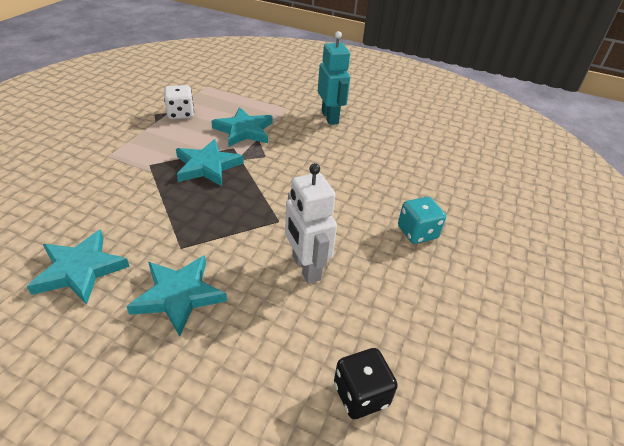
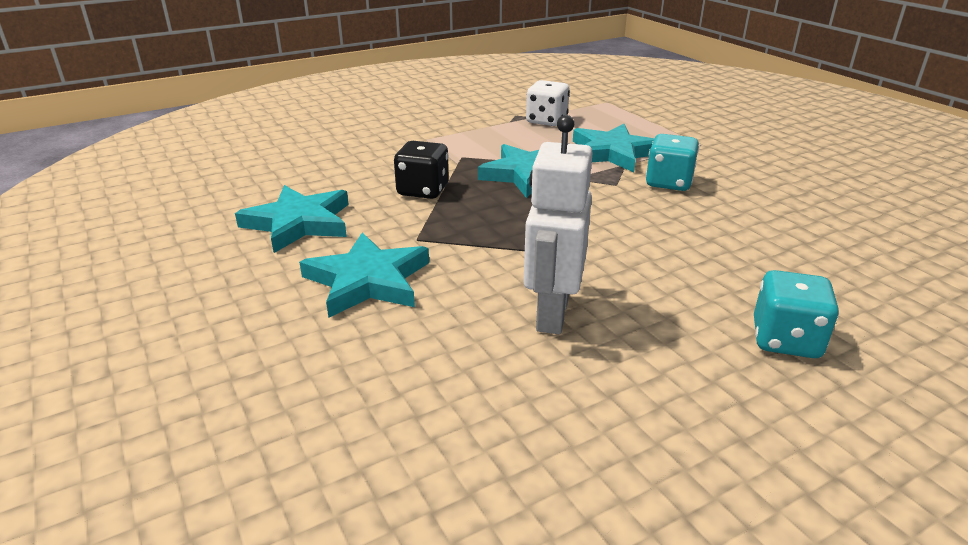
camera: 40 degrees right, 10 degrees down
(292, 145) = (669, 183): none -> turquoise dice
(330, 117) = (762, 167): turquoise robot -> none
(361, 395) = (482, 487): black dice -> black dice (423, 190)

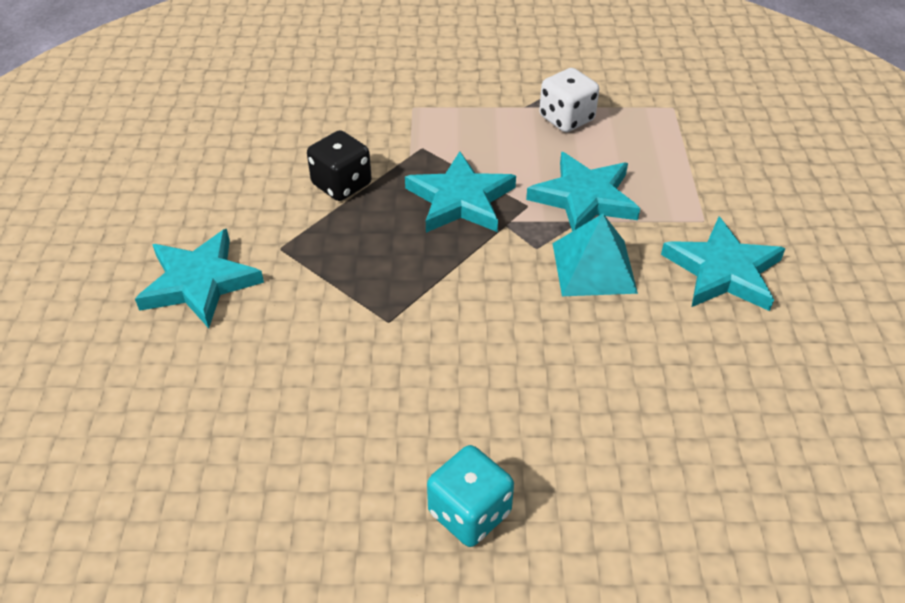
camera: 30 degrees right, 15 degrees up
(299, 223) = (204, 188): turquoise star -> turquoise star (723, 271)
(551, 314) = (305, 386): white robot -> none
(669, 183) = (594, 267): turquoise dice -> turquoise pyramid

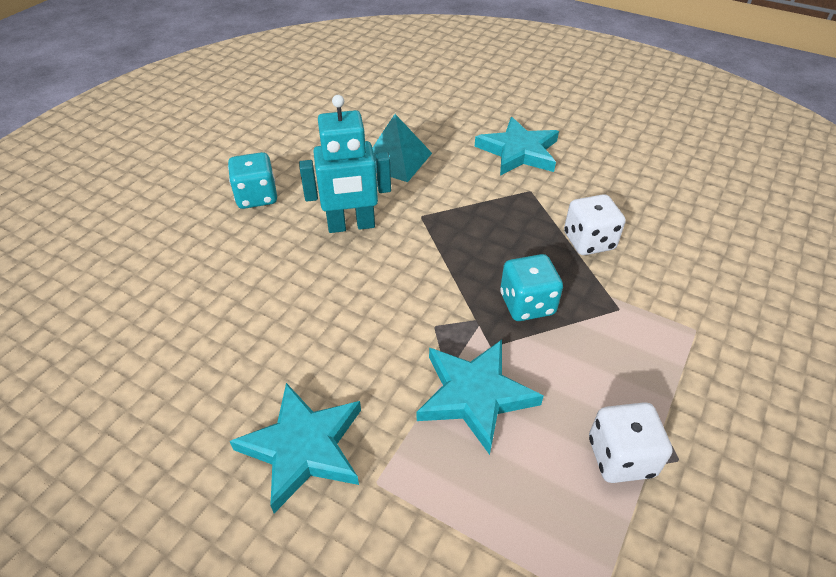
camera: 120 degrees right, 0 degrees up
(341, 185) = (589, 241): black dice -> white dice
(450, 376) = (351, 225): none -> turquoise robot
(460, 200) = (527, 304): turquoise star -> turquoise dice
(594, 267) = (383, 351): turquoise pyramid -> turquoise pyramid (396, 160)

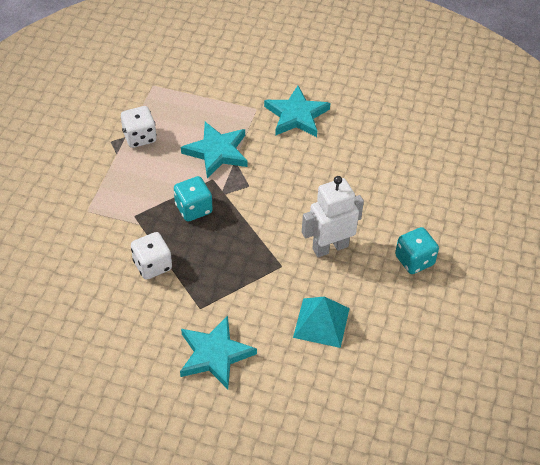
camera: 165 degrees right, 5 degrees up
(351, 225) = (330, 247): turquoise robot -> white robot

